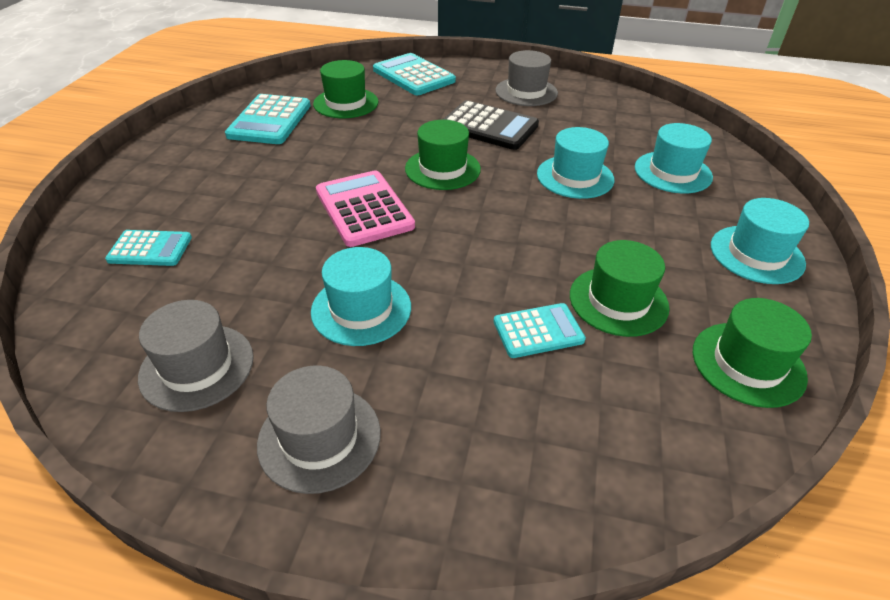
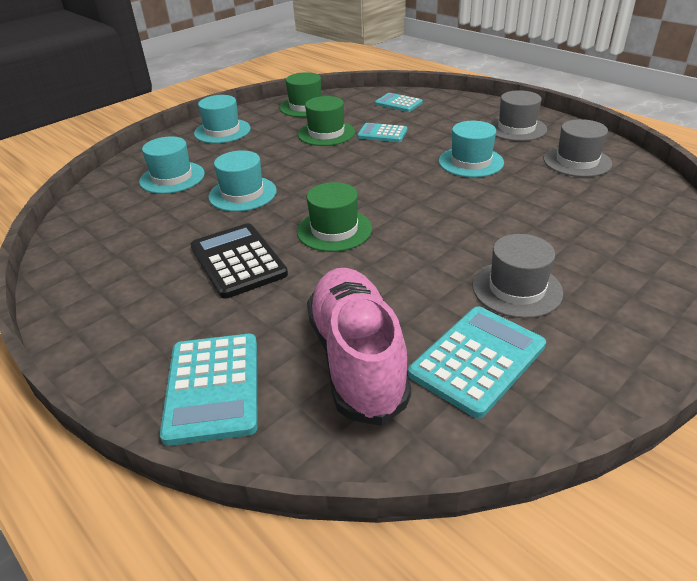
camera: 145 degrees left, 5 degrees down
(150, 249) = (621, 232): turquoise calculator -> turquoise calculator (398, 103)
(346, 103) = (356, 359): green hat -> pink shoe
(364, 209) = (430, 216): pink calculator -> none
(526, 92) = (130, 296): grey hat -> grey hat (516, 289)

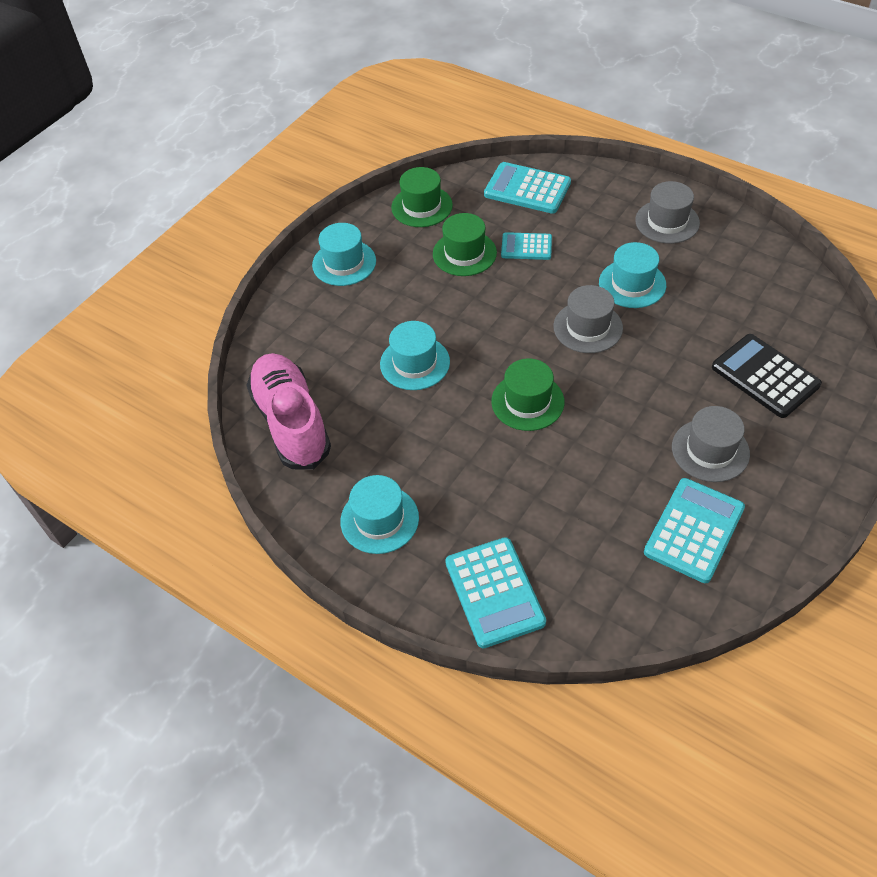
camera: 10 degrees left, 15 degrees up
(172, 177) = (327, 348): turquoise hat -> turquoise hat (379, 519)
(238, 261) = (452, 455): black calculator -> black calculator (765, 376)
(356, 359) = (599, 545): pink shoe -> pink shoe (291, 422)
(398, 103) = (527, 189): turquoise calculator -> turquoise calculator, size x1.62
(577, 161) = (737, 270): grey hat -> grey hat (588, 327)

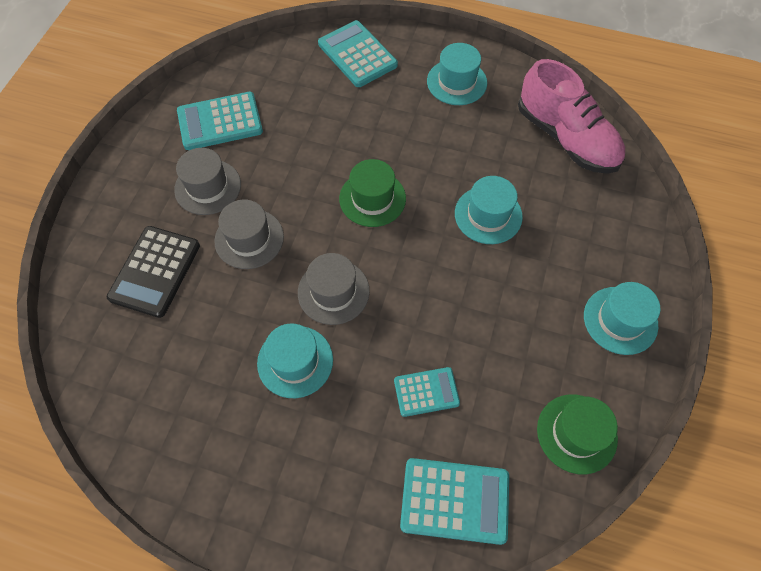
camera: 160 degrees right, 10 degrees up
(464, 253) = (494, 365): green hat -> none
(667, 222) = (263, 477): grey hat -> grey hat (249, 239)
(694, 530) = (220, 122): turquoise calculator -> turquoise calculator turned 60 degrees clockwise
(765, 376) = (155, 271): black calculator -> black calculator turned 75 degrees clockwise

